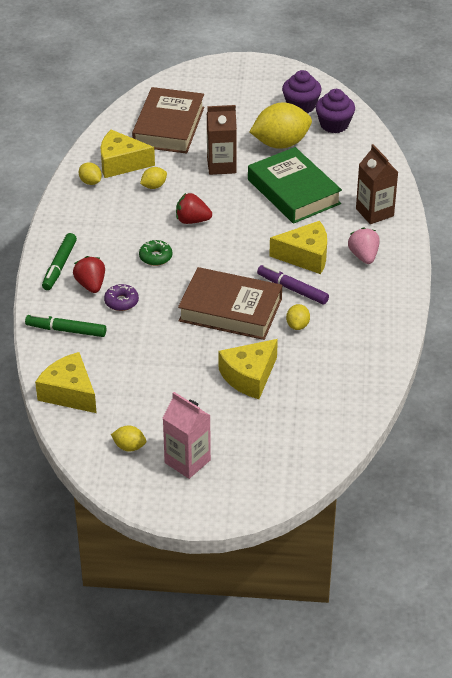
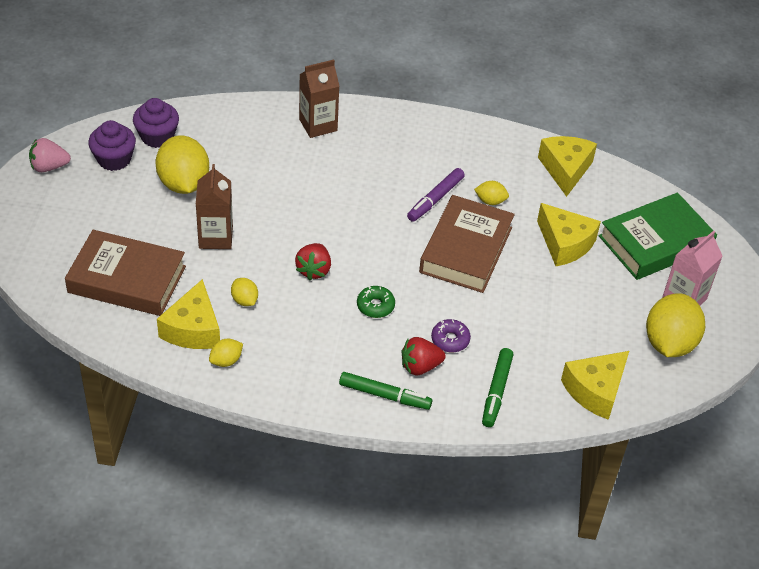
camera: 90 degrees left, 5 degrees up
(129, 447) = (669, 343): yellow lemon -> yellow lemon, size x2.15
(293, 191) = (274, 182): green book -> green book (655, 242)
(305, 256) = (384, 184): yellow cheese -> yellow cheese (565, 170)
(363, 256) = (387, 141): pink strawberry -> pink strawberry (49, 167)

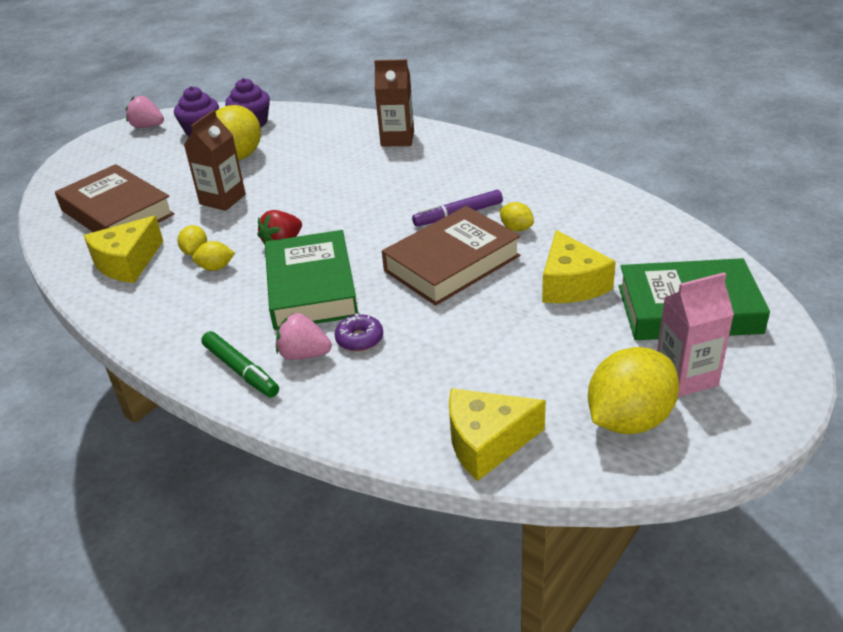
camera: 35 degrees right, 10 degrees down
(226, 361) = (127, 295): yellow lemon -> yellow lemon (216, 267)
(375, 306) = (311, 288): green donut -> green book
(420, 366) = (304, 354): red strawberry -> pink strawberry
(496, 391) = (365, 405): green marker -> none
(565, 170) = (626, 219): yellow cheese -> none

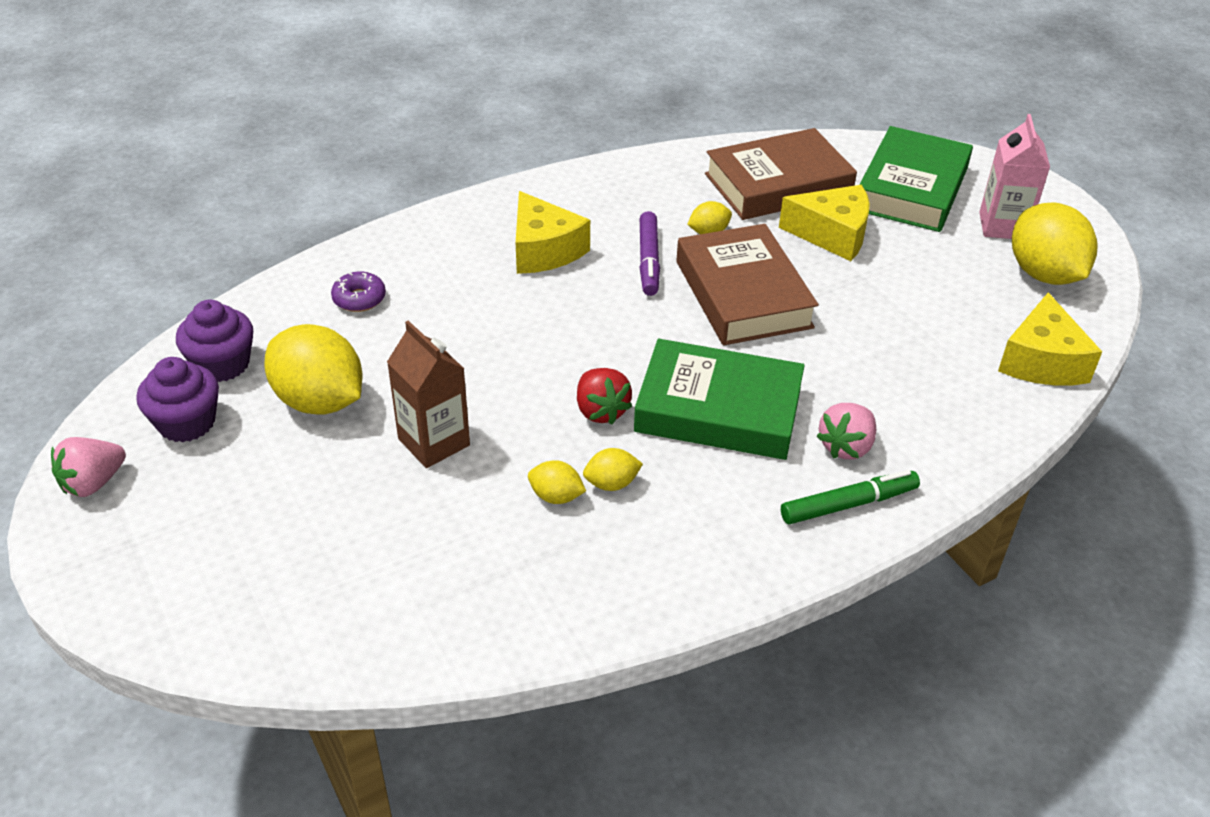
camera: 70 degrees left, 5 degrees up
(117, 212) = (366, 565): brown book -> brown book (778, 184)
(127, 262) = (529, 573): yellow cheese -> yellow cheese (544, 250)
(216, 267) = (611, 483): yellow lemon -> yellow lemon turned 60 degrees clockwise
(359, 339) = (841, 398): purple donut -> purple donut (359, 299)
(397, 139) = (423, 250): brown carton -> none

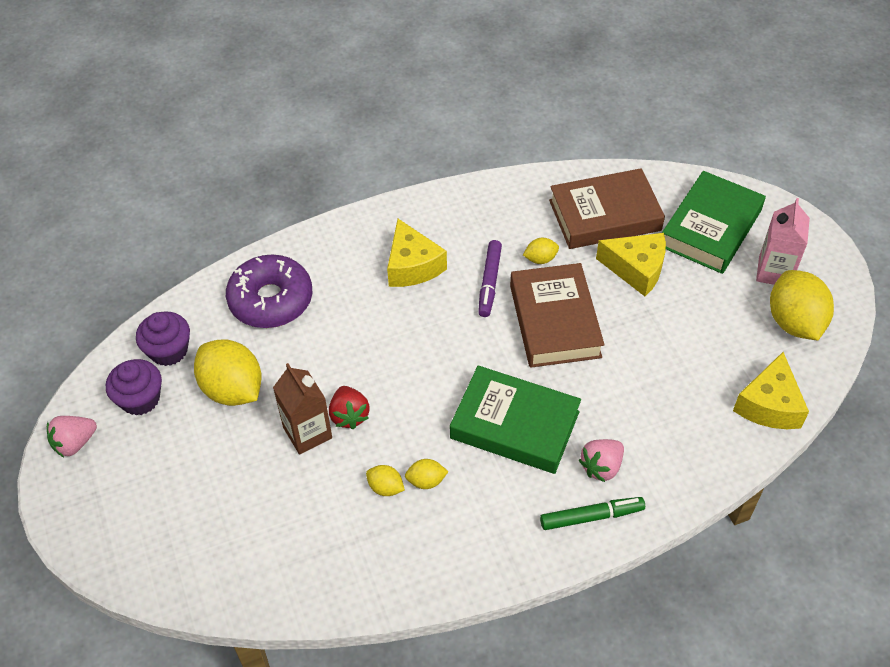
camera: 10 degrees right, 10 degrees up
(359, 299) = (271, 300): purple donut -> purple donut, size x2.17
(601, 411) = (429, 418): red strawberry -> red strawberry (349, 415)

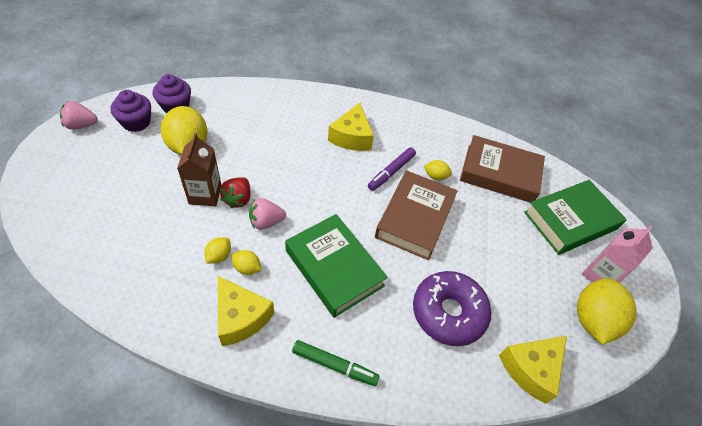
camera: 25 degrees right, 0 degrees up
(271, 300) = (254, 111): purple donut -> purple donut (448, 312)
(385, 488) = (219, 256): yellow lemon -> yellow lemon turned 60 degrees clockwise
(601, 467) = (370, 334): pink strawberry -> pink strawberry (266, 222)
(636, 269) = (496, 217): yellow cheese -> yellow cheese (240, 317)

